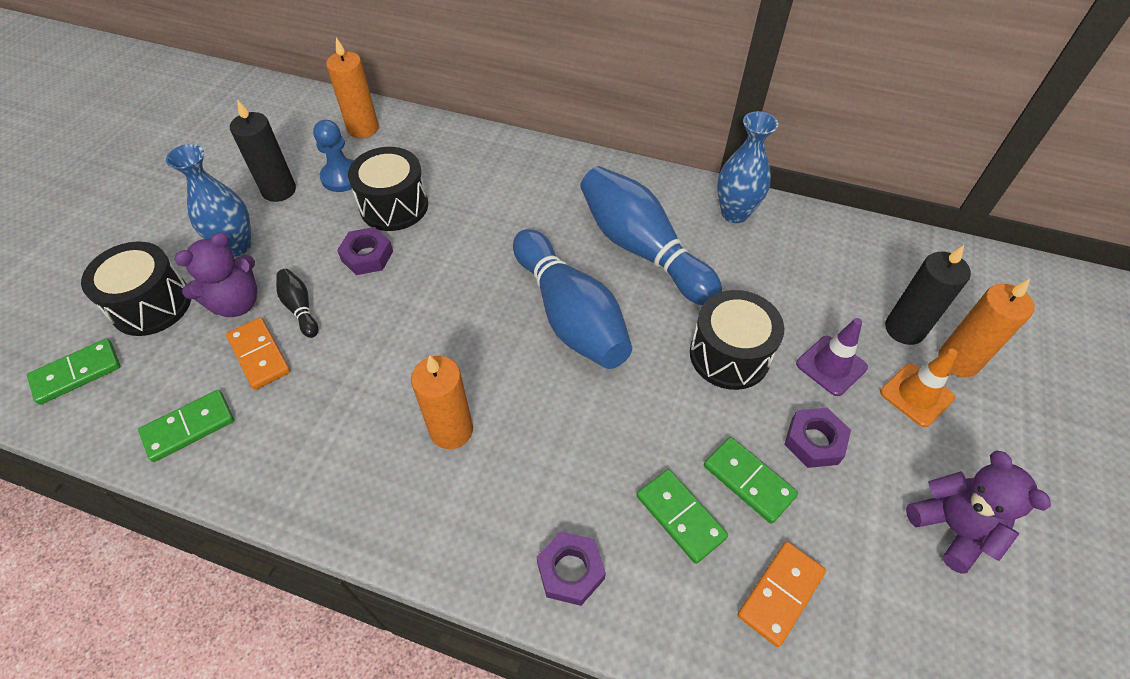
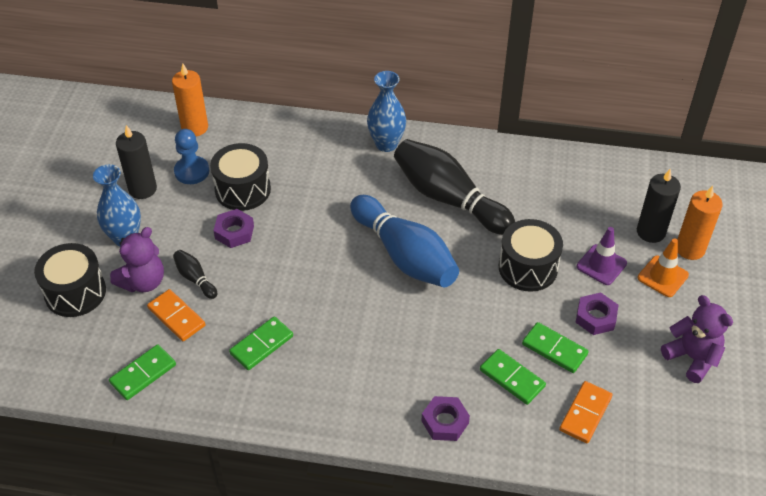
camera: 10 degrees left, 5 degrees down
(77, 373) = (39, 350): green domino -> green domino (262, 345)
(451, 430) = (338, 347): orange candle -> none
(642, 249) = (448, 198): blue bowling pin -> black bowling pin
(734, 213) = (514, 161): blue vase -> blue vase (386, 144)

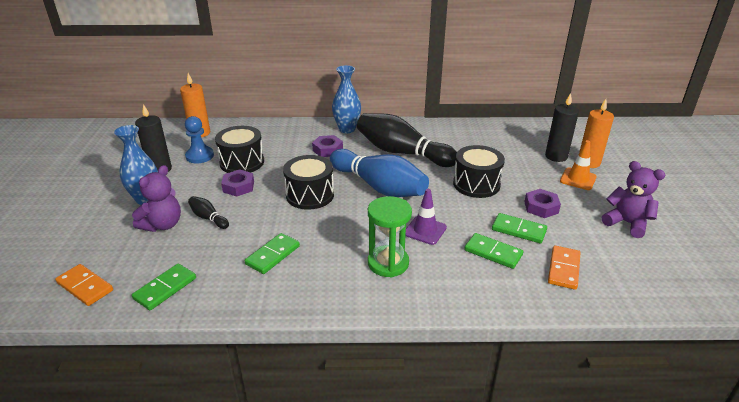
camera: 10 degrees left, 15 degrees down
(75, 292) = (101, 238): black drum -> black drum (310, 195)
(176, 317) = (194, 244): orange domino -> orange domino (85, 286)
(387, 375) = (388, 263): none -> green hourglass
(445, 422) = (448, 290): purple nut -> purple nut (327, 150)
(601, 265) = (530, 177): purple traffic cone -> purple traffic cone (425, 230)

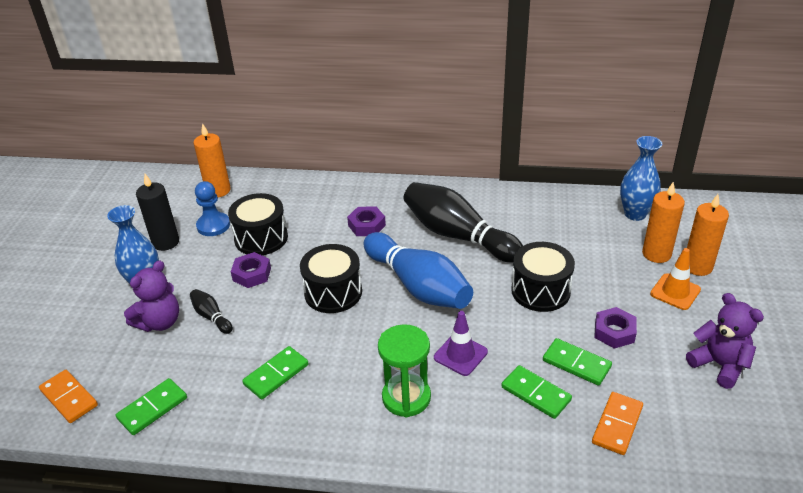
camera: 10 degrees right, 5 degrees up
(347, 129) = (396, 194): blue vase -> blue vase (635, 214)
(556, 156) = (656, 254): black candle -> orange candle

